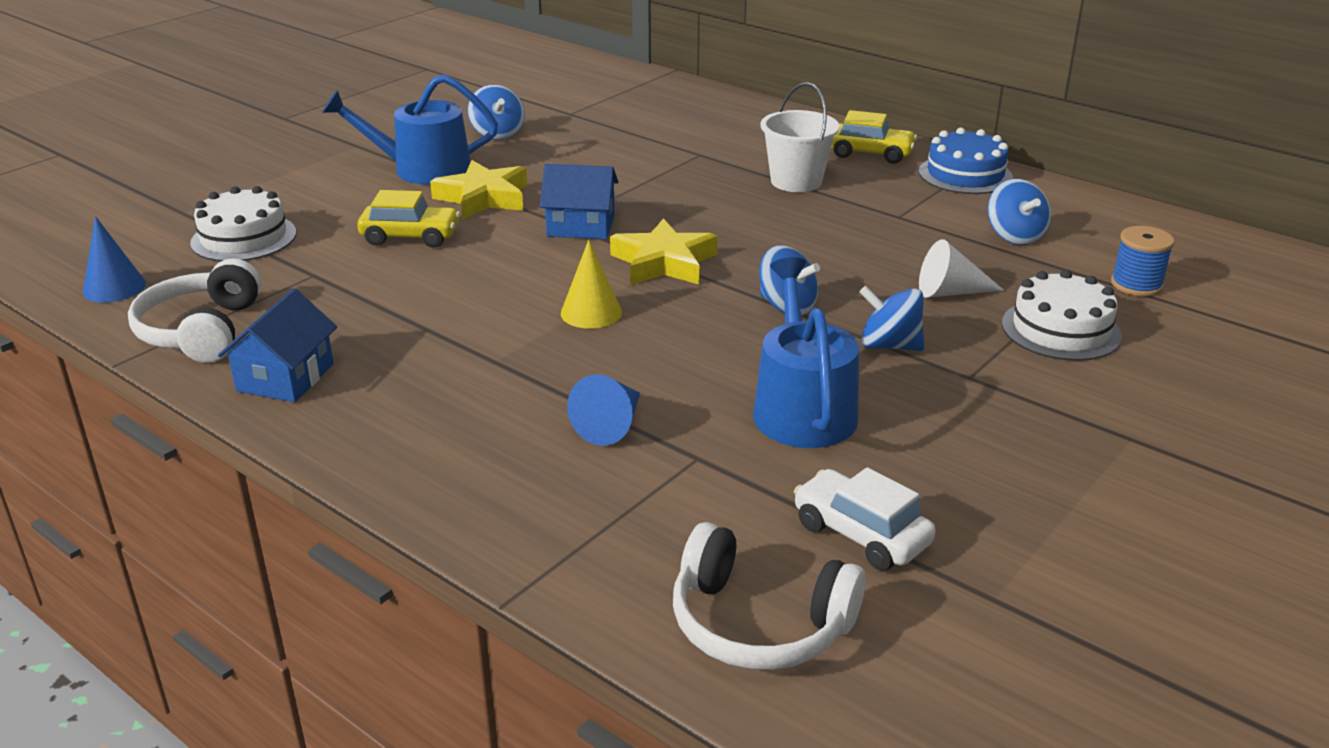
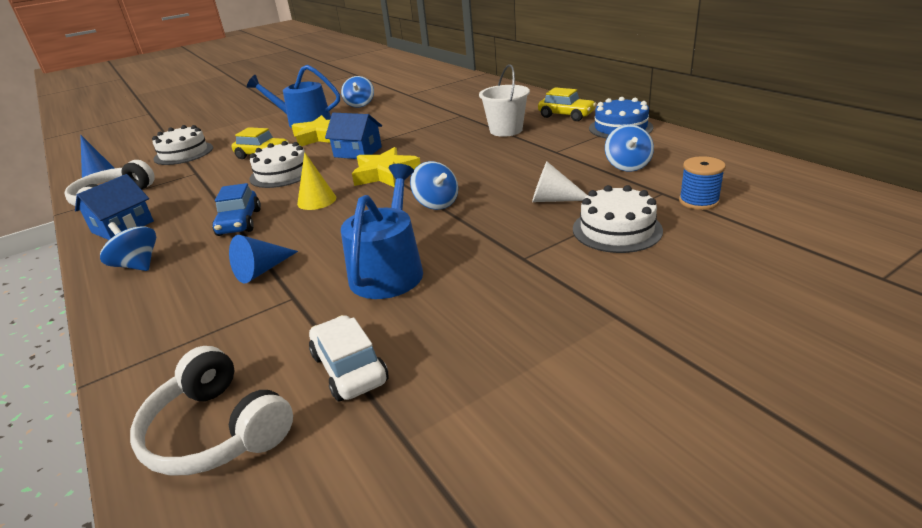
camera: 20 degrees right, 0 degrees up
(483, 269) = (282, 173): none -> white cake
(495, 356) = (239, 222): none -> blue car
(889, 346) = (483, 232): blue spinning top -> blue spinning top (138, 265)

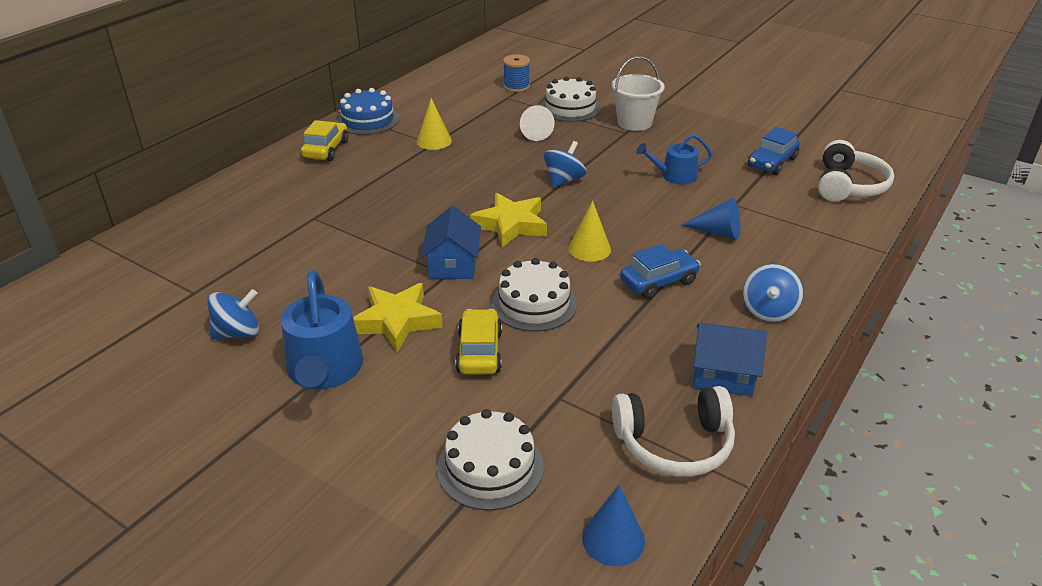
camera: 115 degrees left, 5 degrees up
(349, 368) = (772, 162): white car -> blue car
(389, 270) = (674, 176): blue watering can -> blue watering can, size x0.62
(506, 130) = (373, 177): white bucket -> white bucket (634, 123)
(560, 152) = (434, 141): none -> yellow cone
(627, 166) = (460, 111): blue spinning top -> none

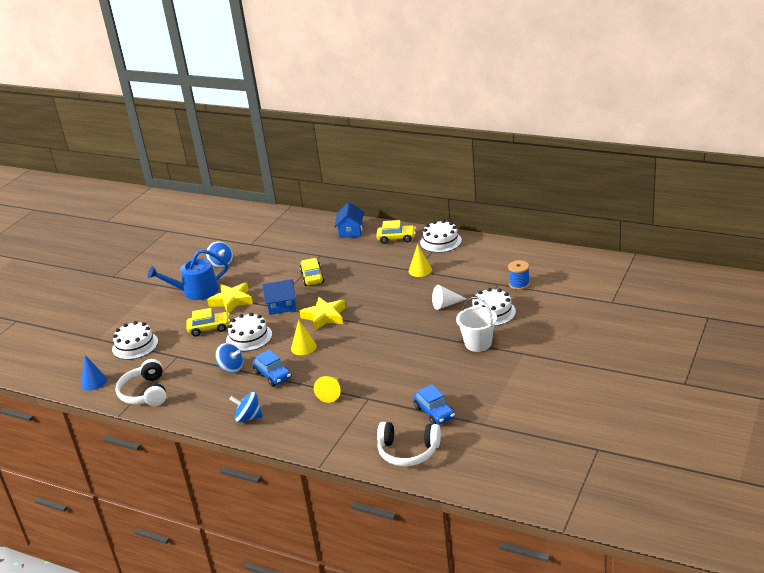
camera: 85 degrees right, 5 degrees down
(368, 120) = (440, 241): blue cake -> white cake
(380, 229) = (312, 277): none -> yellow car
(564, 180) = (382, 326): blue spinning top -> blue spinning top (231, 368)
(674, 176) = (400, 369): blue watering can -> none
(718, 232) = (330, 393): blue cone -> yellow cone
(723, 375) = (193, 404): blue house -> blue house (350, 231)
(772, 162) = (434, 413): blue car -> blue car turned 150 degrees counterclockwise

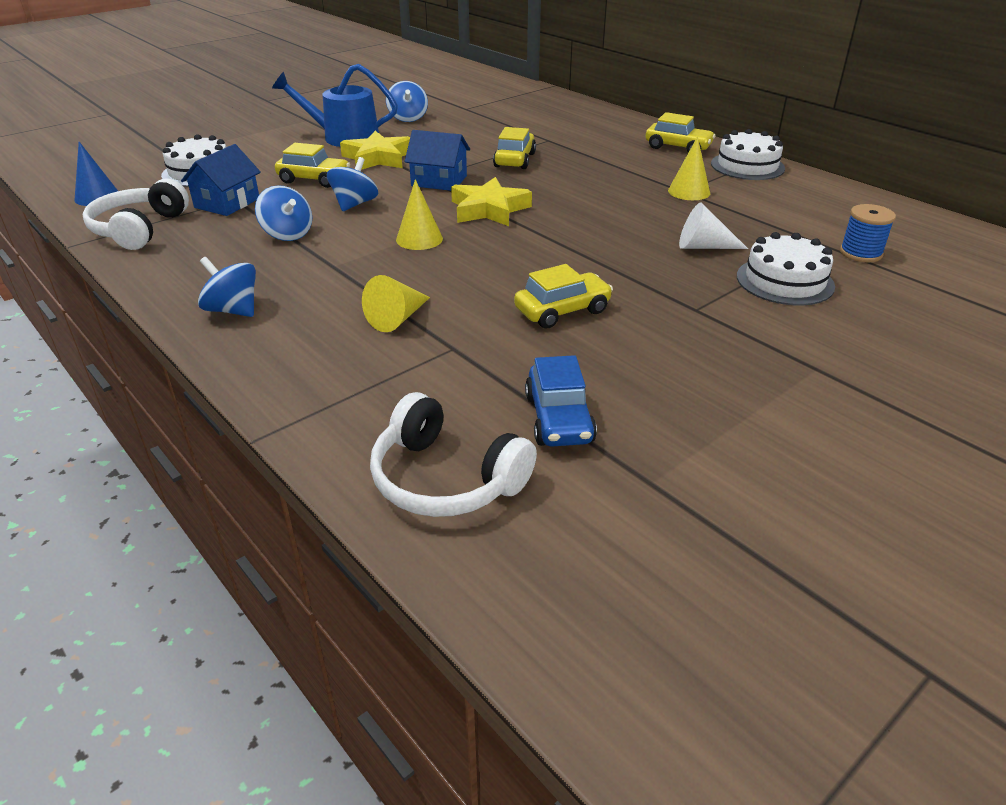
camera: 20 degrees right, 5 degrees up
(249, 337) = (354, 204): white cake -> blue spinning top
(273, 375) = (335, 263): blue car -> none
(350, 231) = (615, 125): blue house -> blue house (227, 203)
(403, 363) = (562, 311): none -> yellow car
(478, 343) = (728, 322): white bucket -> none

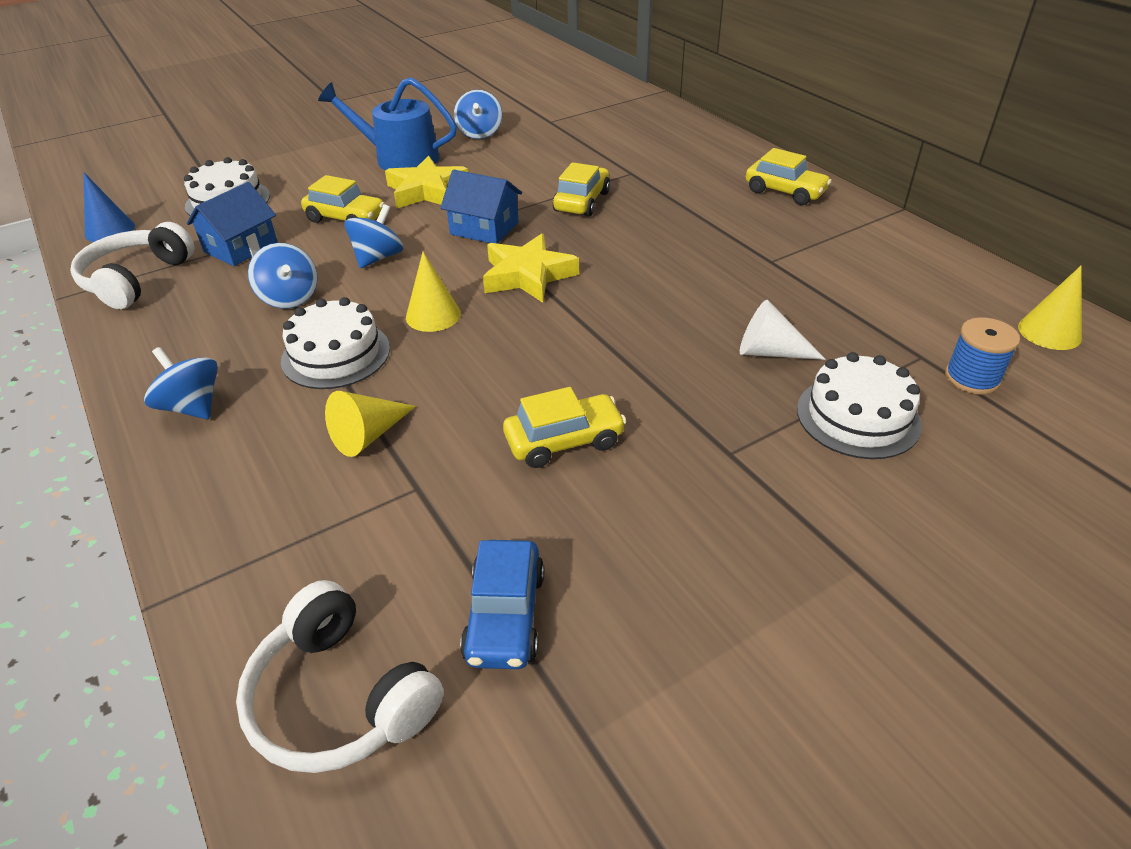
camera: 10 degrees right, 5 degrees up
(689, 191) = (777, 262): yellow cone -> yellow cone (1049, 332)
(747, 166) = (864, 226): white cake -> white cake (336, 354)

